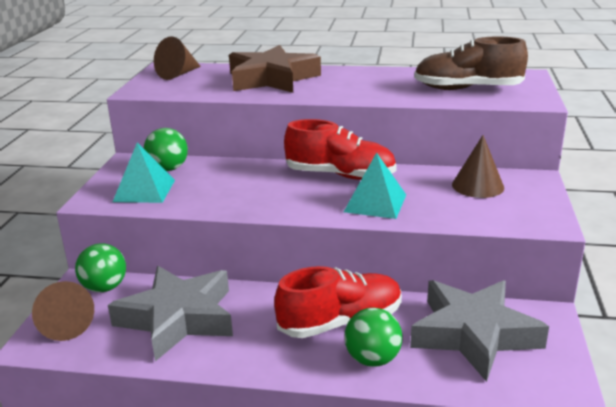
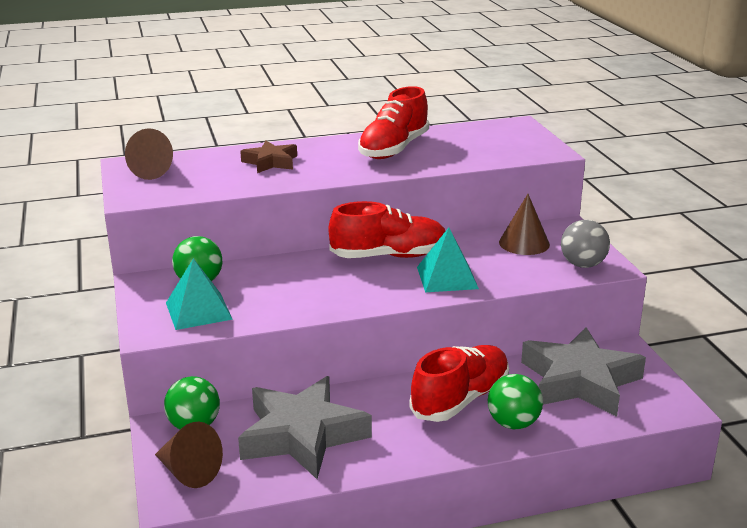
camera: 25 degrees left, 0 degrees up
(271, 79) = (270, 162): brown star -> brown star, size x0.54
(386, 81) = (393, 149): none -> red shoe
(467, 89) = (479, 147): brown shoe -> none
(522, 216) = (583, 265): none -> grey ball

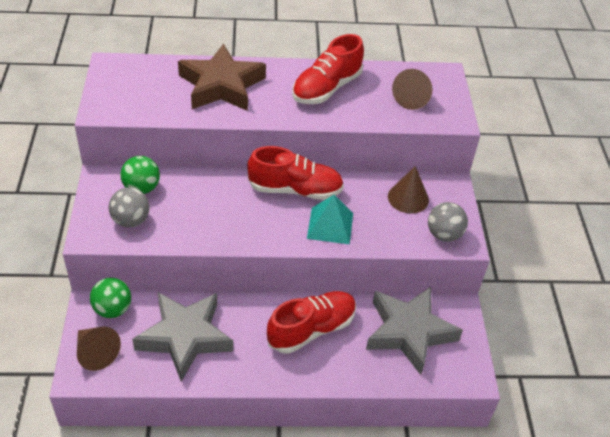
camera: 10 degrees right, 20 degrees up
(155, 171) = (128, 78): brown cone -> brown cone (412, 98)
(198, 311) = (131, 220): turquoise pyramid -> grey ball
(270, 162) = (221, 86): brown star -> brown star, size x1.86
(513, 423) = (340, 363): green ball -> none

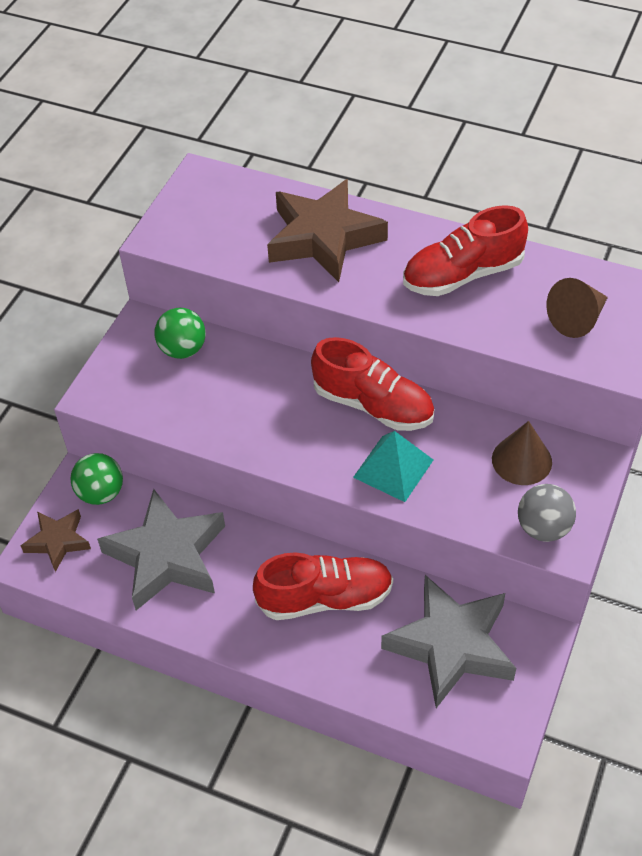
camera: 30 degrees right, 5 degrees up
(96, 353) = (58, 541): brown cone -> brown star
(131, 220) = (150, 389): grey ball -> none

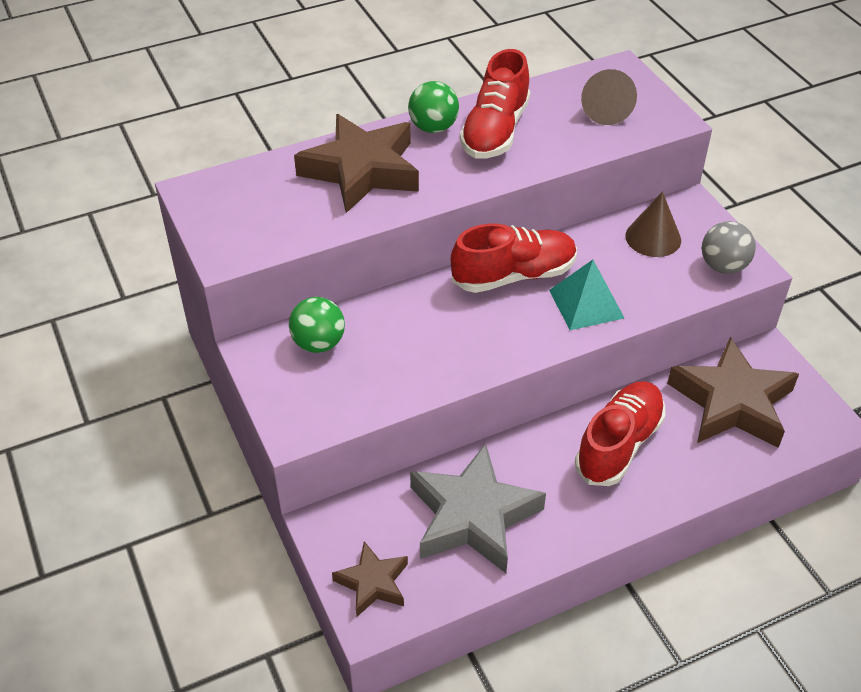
camera: 50 degrees left, 5 degrees down
(101, 493) = (356, 519): green ball -> green ball (433, 127)
(451, 645) = (732, 402): grey star -> brown star

